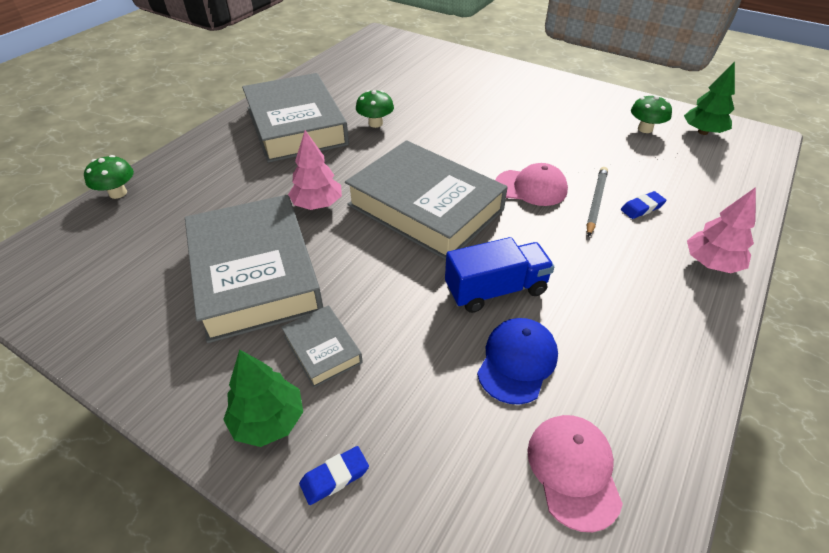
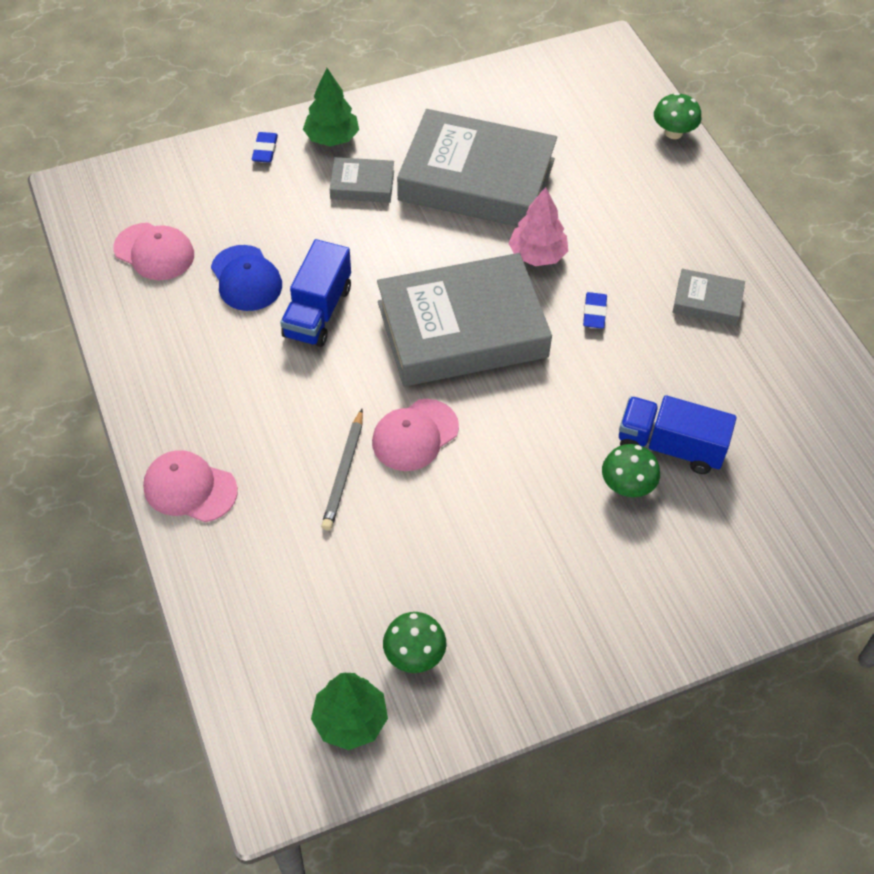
camera: 125 degrees right, 10 degrees up
(296, 126) = (707, 301): grey book -> grey book, size x0.44
(375, 123) = (656, 375): green mushroom -> green mushroom (627, 486)
(420, 104) = (670, 446): none -> blue truck
(596, 202) = (343, 473): grey pencil -> grey pencil turned 45 degrees clockwise
(642, 208) = (299, 505): blue eraser -> blue eraser (594, 313)
(711, 263) = (190, 488): pink tree -> pink cap

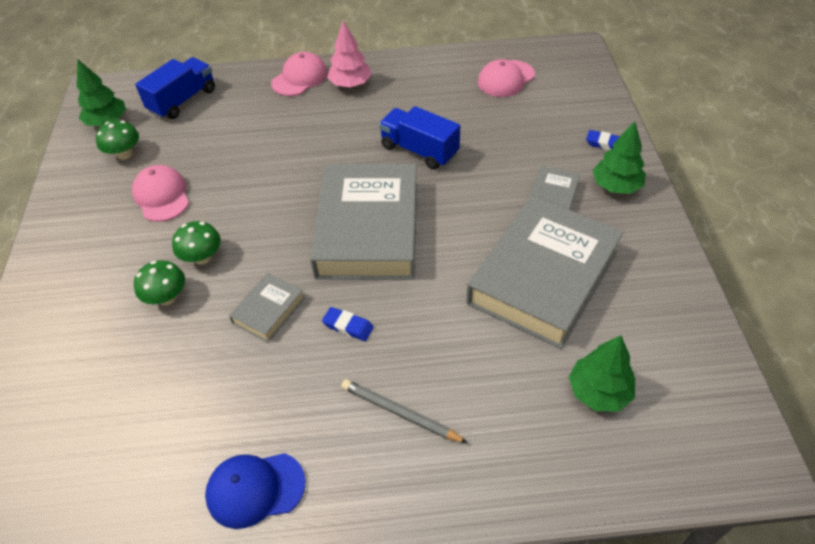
camera: 110 degrees right, 5 degrees down
(246, 278) = (465, 119): blue cap -> blue cap (255, 489)
(343, 473) = (272, 143): grey pencil -> grey pencil (400, 412)
(415, 435) = (283, 183): pink cap -> pink cap (162, 196)
(537, 255) = (433, 301): pink tree -> pink tree (350, 84)
(586, 133) = (599, 391): none -> green tree
(670, 446) = (183, 340): blue truck -> blue truck (183, 101)
(673, 132) = (588, 489): green mushroom -> green mushroom (202, 257)
(707, 301) = (323, 430): grey book -> grey book (268, 310)

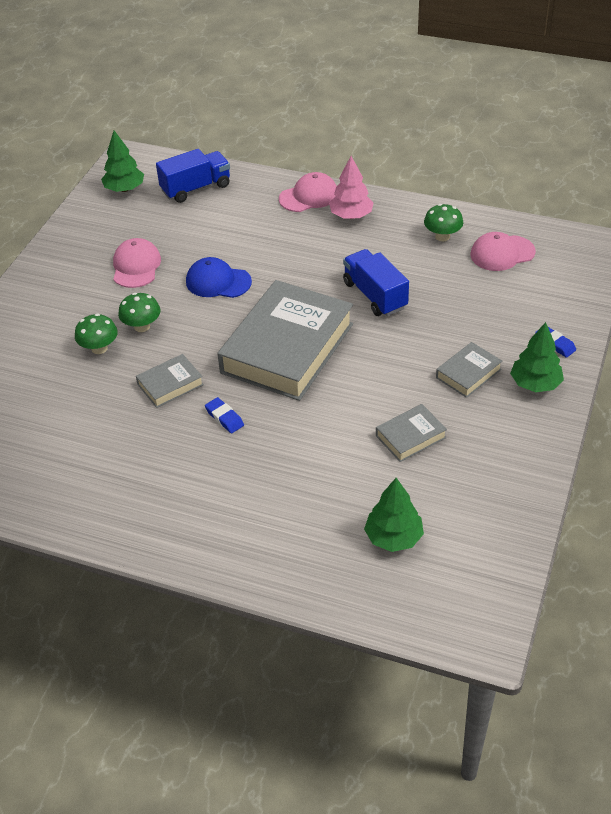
camera: 25 degrees right, 5 degrees down
(124, 154) = (124, 221): green mushroom -> green mushroom (442, 236)
(255, 489) = (91, 504): blue cap -> blue cap (218, 282)
(400, 412) = (226, 493): grey pencil -> none
(543, 277) = (410, 437): grey book -> grey book, size x0.44

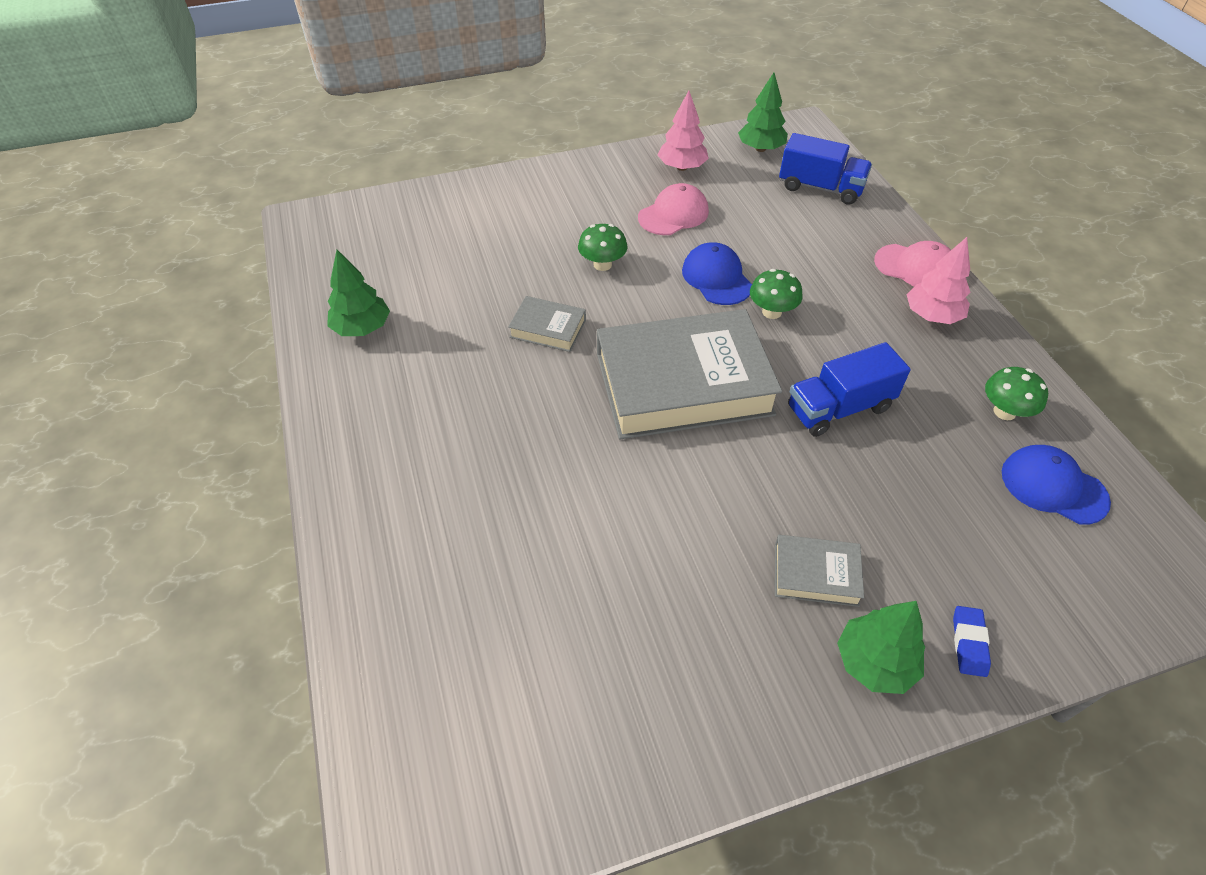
camera: 50 degrees right, 5 degrees up
(94, 235) = (682, 167): none -> pink tree
(99, 348) = (547, 255): green mushroom -> green mushroom (771, 312)
(224, 418) = (541, 394): blue eraser -> none
(375, 295) = (839, 408): blue truck -> blue truck turned 135 degrees counterclockwise
(393, 537) = (490, 654): green tree -> green tree (362, 328)
(410, 437) = (659, 576): grey book -> none
(502, 253) = (1053, 486): pink cap -> blue cap

